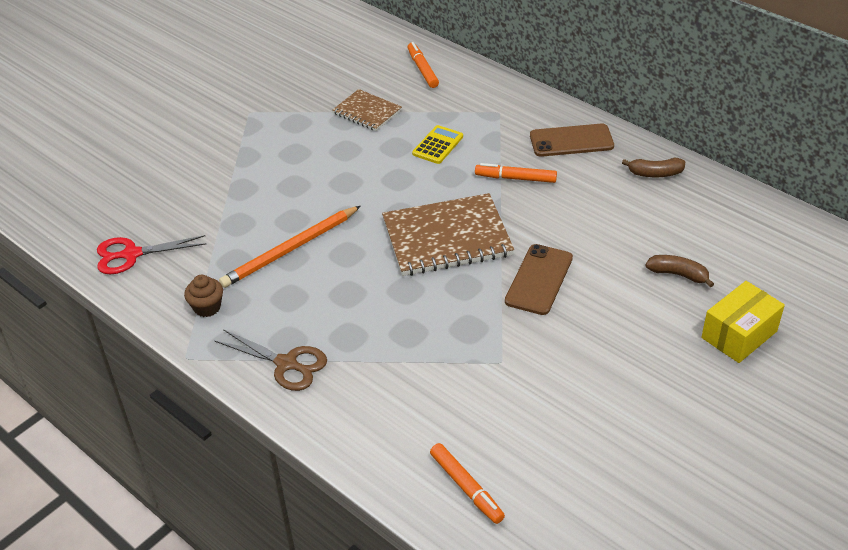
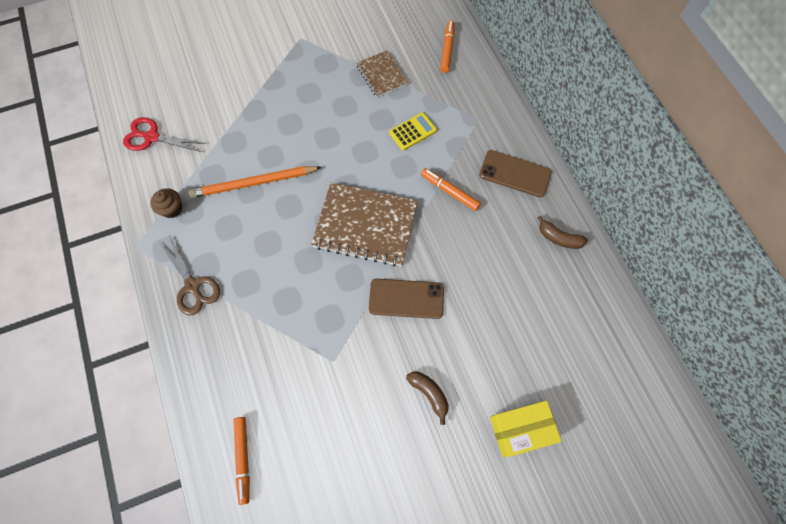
camera: 25 degrees right, 25 degrees up
(539, 279) = (406, 299): brown phone -> brown phone turned 45 degrees clockwise
(678, 274) = (512, 347): brown banana -> brown banana (429, 394)

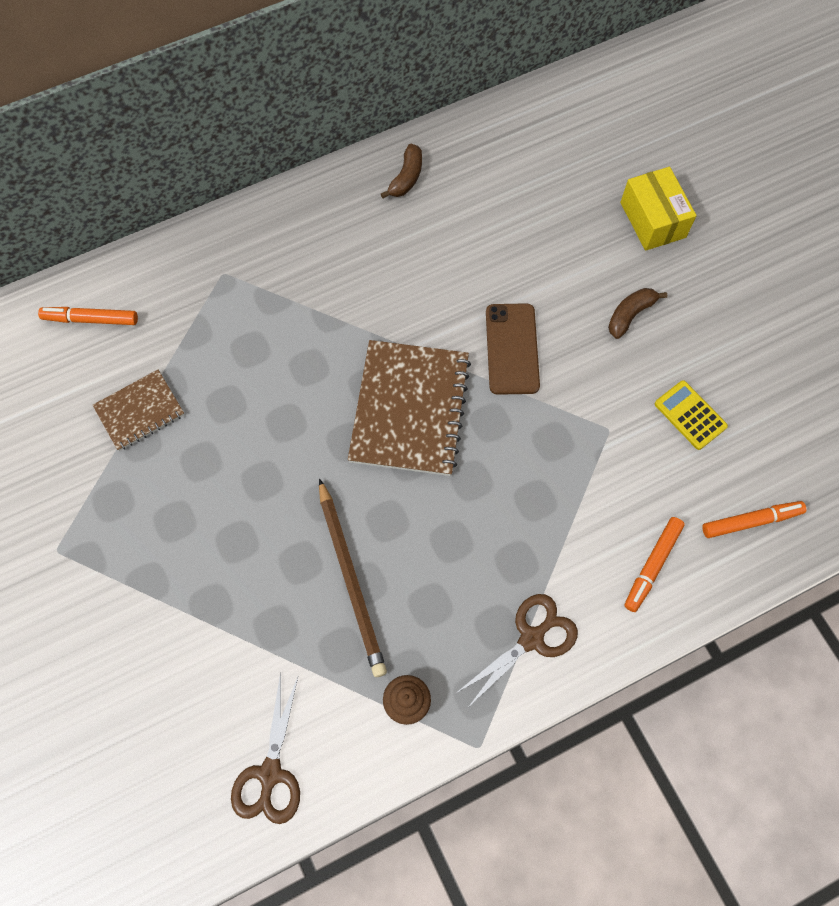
camera: 95 degrees left, 0 degrees up
(152, 137) = (270, 773): red scissors -> brown scissors
(254, 183) = (351, 579): orange pencil -> brown pencil
(412, 131) = (248, 358): yellow calculator -> yellow calculator (690, 415)
(449, 191) = (347, 305): orange marker -> orange marker (652, 566)
(515, 173) = (313, 226): brown phone -> none

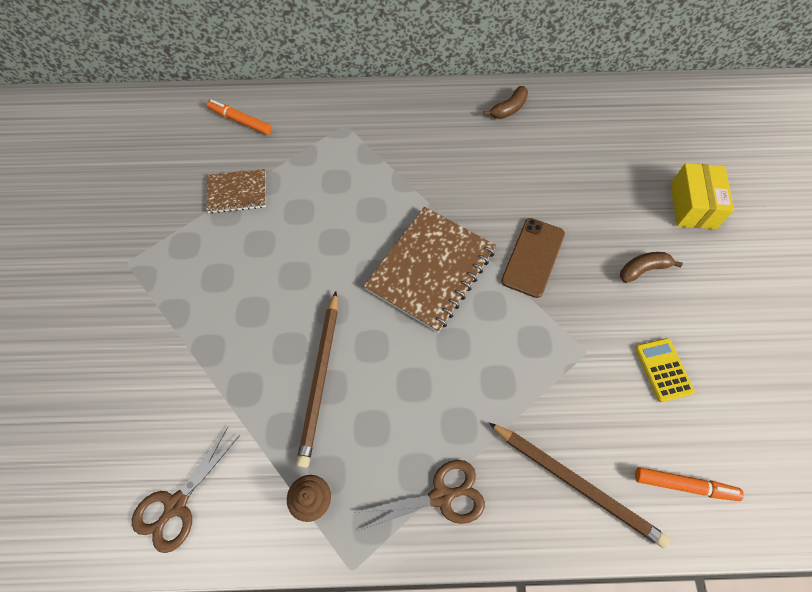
camera: 25 degrees right, 5 degrees down
(652, 566) = (576, 483): orange marker -> brown pencil

